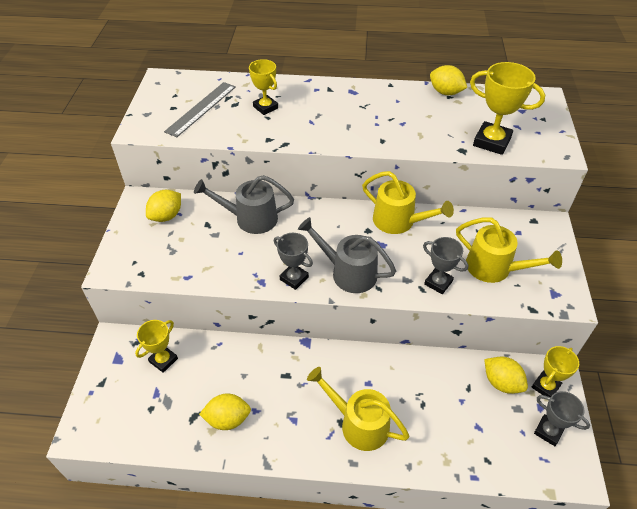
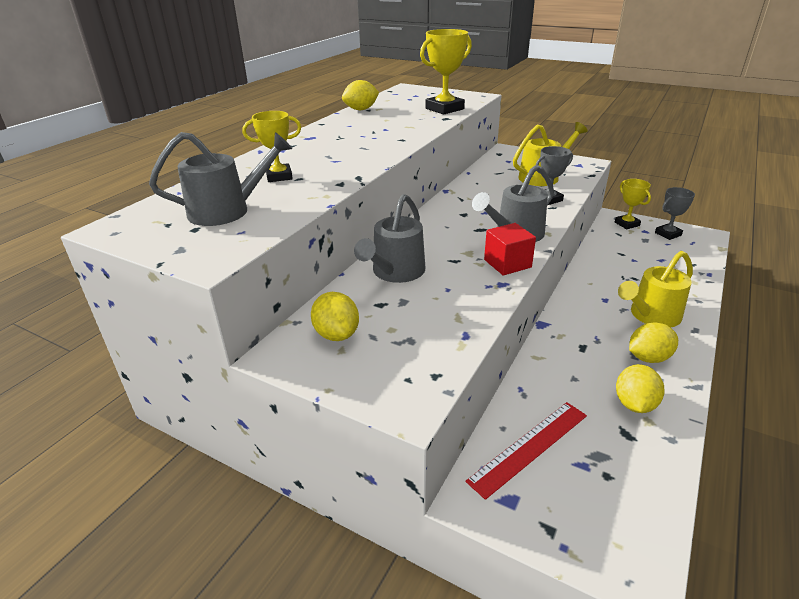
camera: 65 degrees left, 15 degrees down
(163, 360) = (529, 447): yellow trophy -> red ruler
(201, 108) = (227, 211): grey ruler -> grey watering can
(294, 278) = (507, 263): grey trophy -> red cube
(398, 221) = (462, 199): yellow watering can -> none
(501, 382) = (619, 239): yellow lemon -> yellow lemon (648, 358)

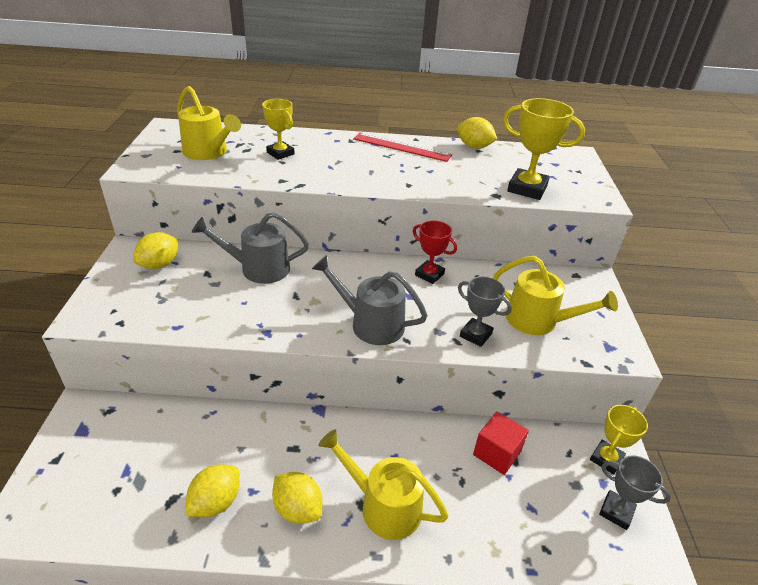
camera: 60 degrees right, 5 degrees up
(227, 211) = (208, 152): grey watering can -> yellow watering can
(464, 198) = (429, 274): none -> red trophy
(507, 263) = (306, 329): red cube -> red cube (497, 453)
(529, 447) = (140, 431): red ruler -> red ruler (402, 147)
(634, 404) = (216, 502): yellow lemon -> yellow lemon turned 45 degrees counterclockwise

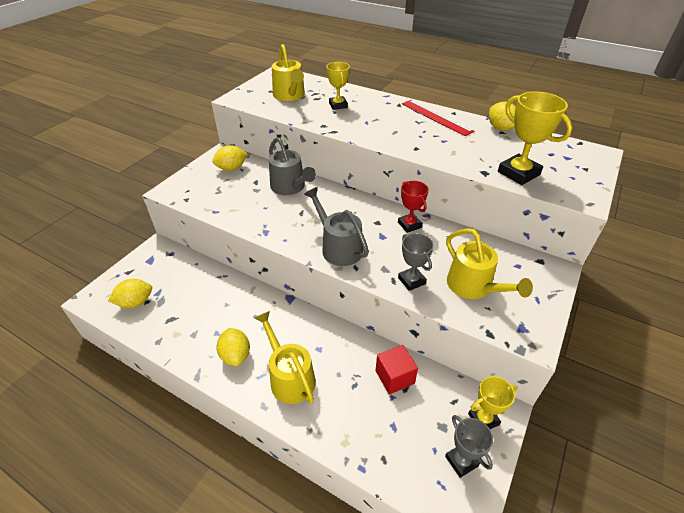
camera: 30 degrees right, 5 degrees up
(216, 502) = (192, 331): yellow lemon -> yellow lemon (135, 302)
(258, 268) = (290, 187): grey watering can -> grey watering can turned 150 degrees counterclockwise

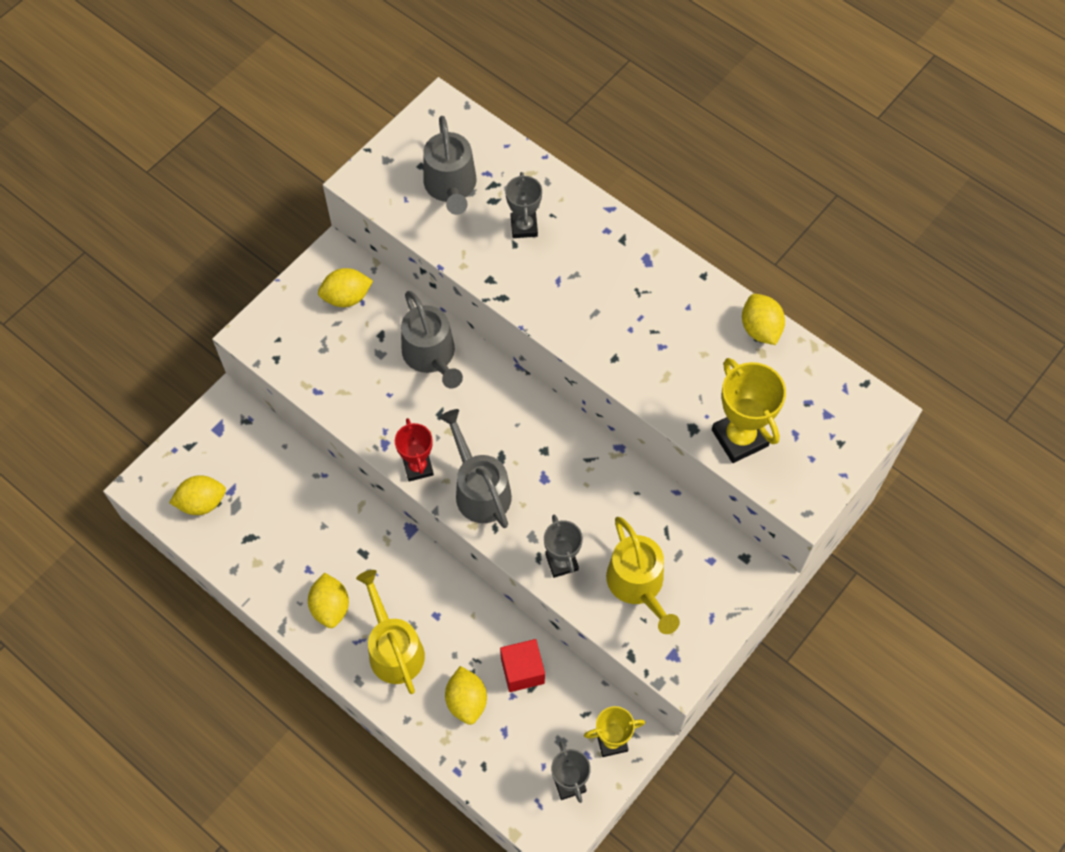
camera: 10 degrees right, 20 degrees up
(290, 96) = (451, 186): yellow watering can -> grey watering can
(338, 105) = (524, 227): yellow trophy -> grey trophy
(356, 407) = (466, 701): none -> yellow lemon
(409, 225) = (588, 463): red trophy -> red trophy (418, 467)
(436, 117) = (671, 284): red ruler -> none

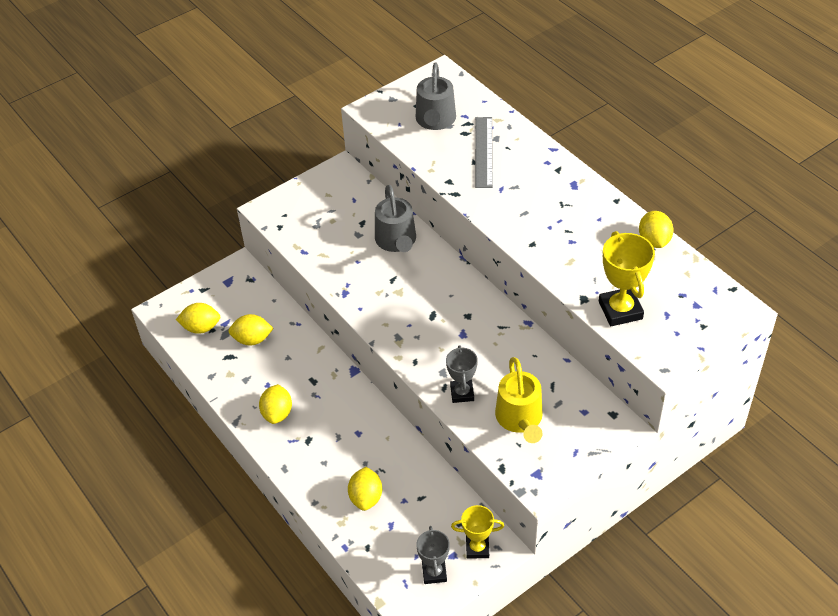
camera: 15 degrees right, 15 degrees down
(347, 297) = (343, 195): yellow lemon -> yellow lemon (252, 339)
(394, 649) = (318, 450): yellow watering can -> none
(418, 467) = (366, 312): red trophy -> none
(479, 490) = (410, 334): grey watering can -> none
(522, 670) = (417, 483): red cube -> none
(524, 227) = (484, 152): grey trophy -> grey ruler

